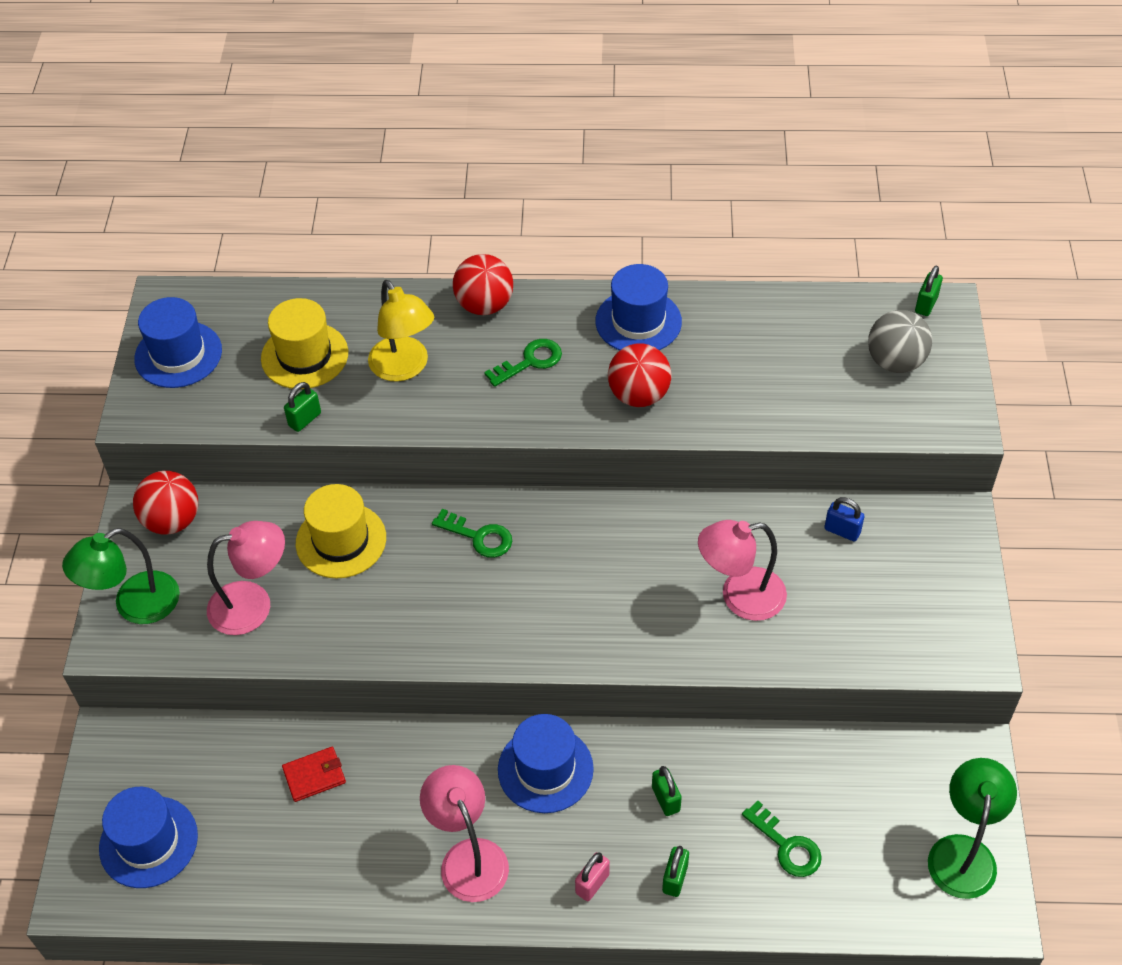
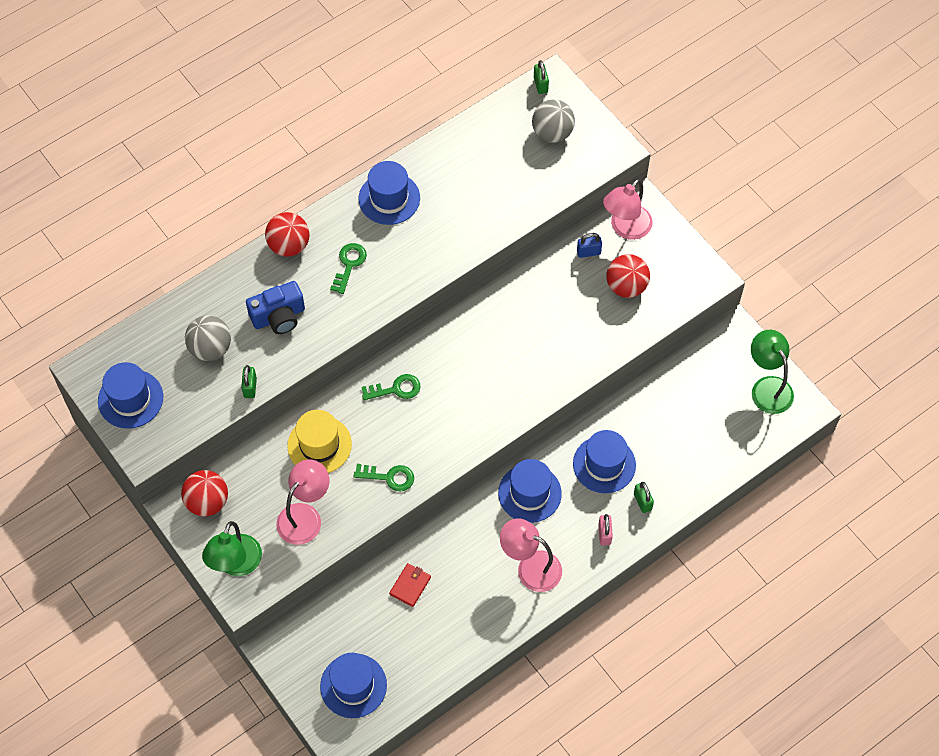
camera: 40 degrees left, 10 degrees up
(304, 356) = (210, 348): yellow hat -> grey ball
(404, 368) = (279, 317): yellow lamp -> blue camera
(639, 395) = (429, 245): red ball -> red ball (626, 286)
(665, 799) = (604, 464): green padlock -> blue hat
(740, 596) = (566, 327): pink lamp -> pink lamp (625, 228)
(786, 845) = (682, 445): green key -> green key (389, 477)

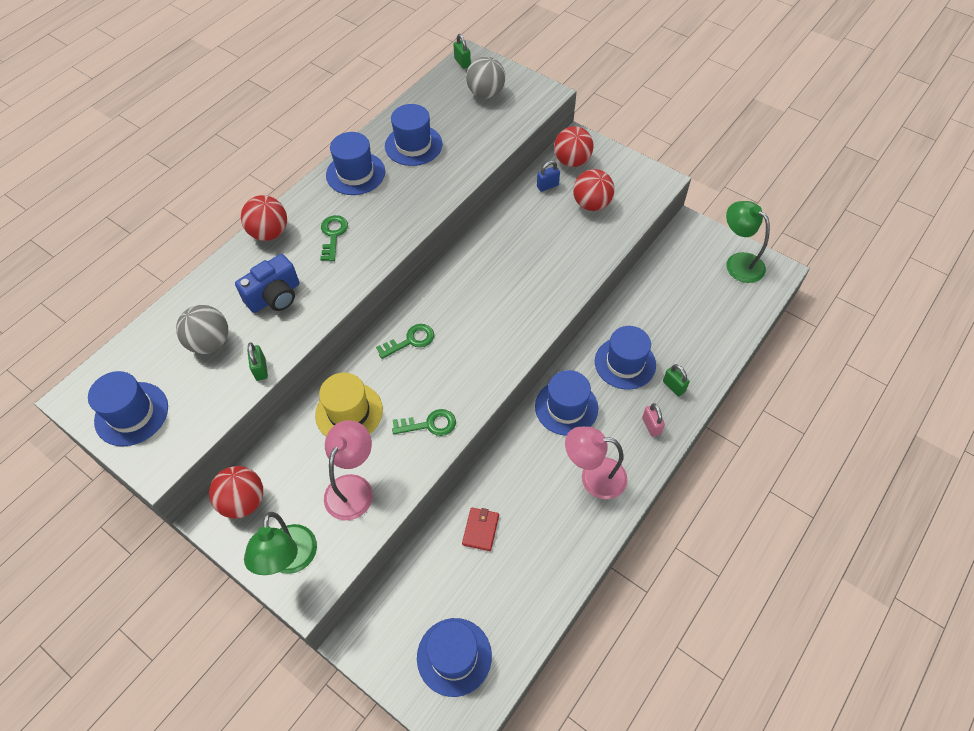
camera: 15 degrees left, 5 degrees down
(457, 179) = (413, 145): none -> blue hat
(625, 228) = (572, 161): pink lamp -> red ball

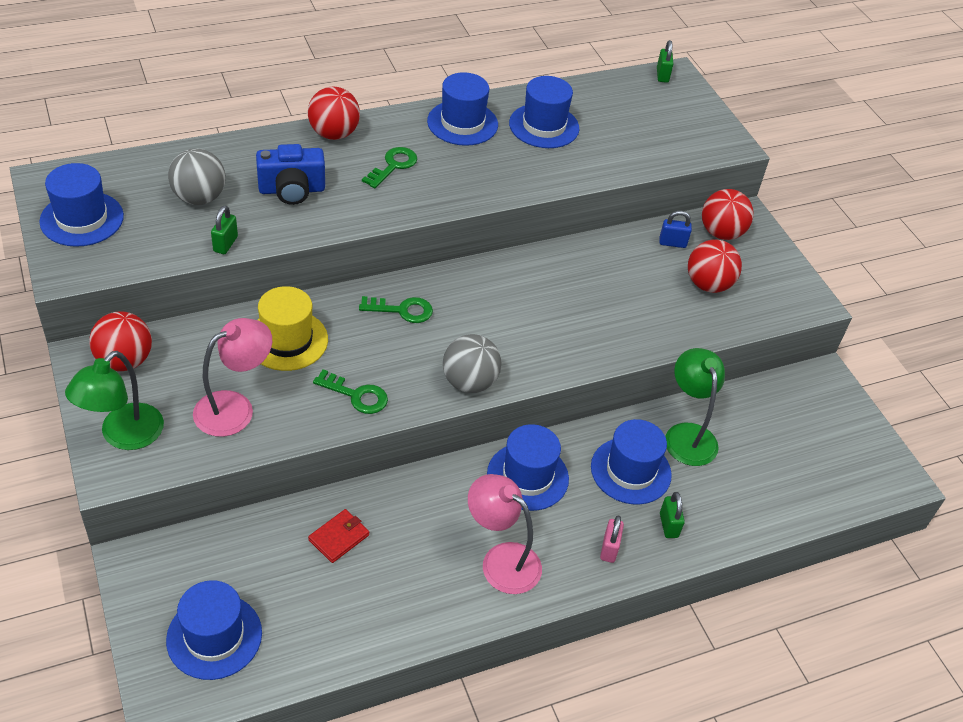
camera: 25 degrees right, 10 degrees down
(486, 93) = (663, 115): grey ball -> grey ball (469, 382)
(738, 262) = (855, 444): green lamp -> green lamp (687, 434)

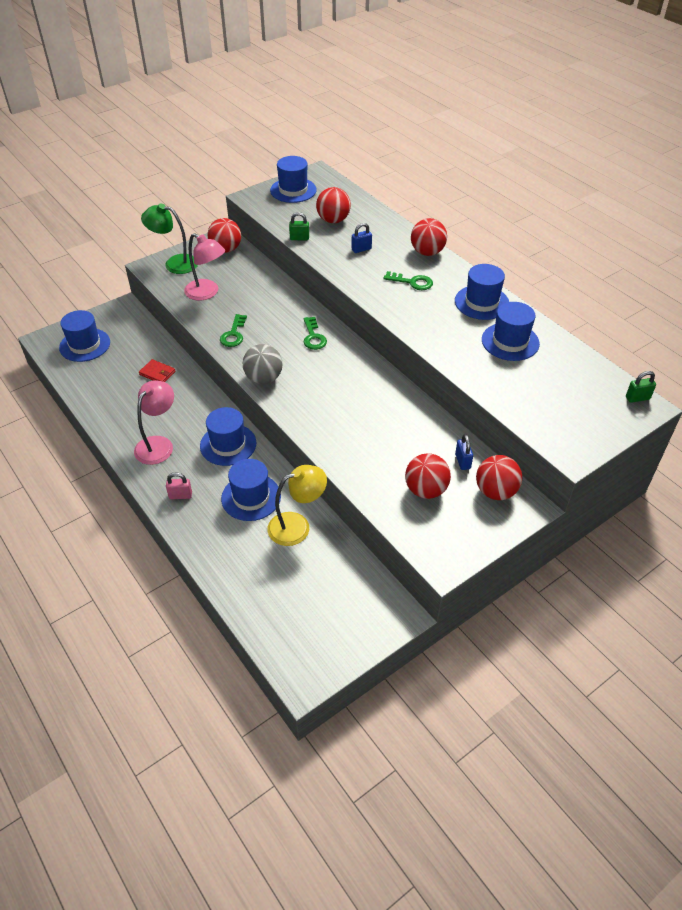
camera: 80 degrees right, 0 degrees up
(199, 198) = (333, 220): grey ball -> red ball
(287, 340) = (266, 298): yellow hat -> none
(292, 190) = (361, 249): blue camera -> blue padlock
(668, 525) = (209, 525): green padlock -> none
(687, 434) = (297, 526): green lamp -> yellow lamp

